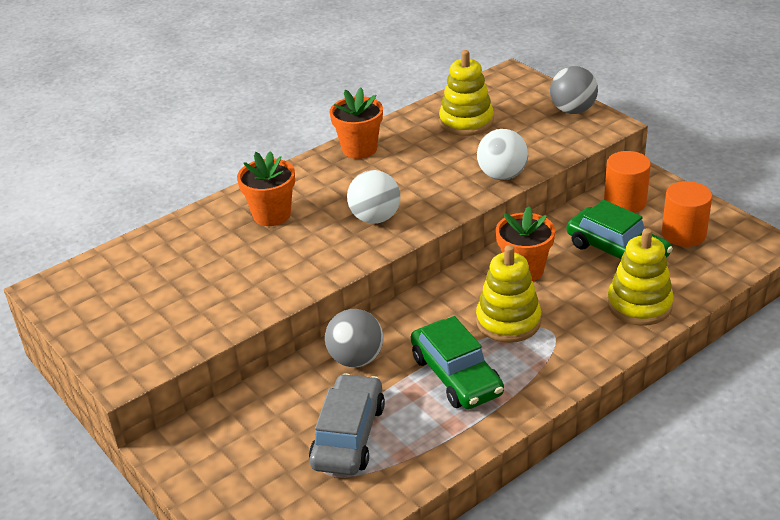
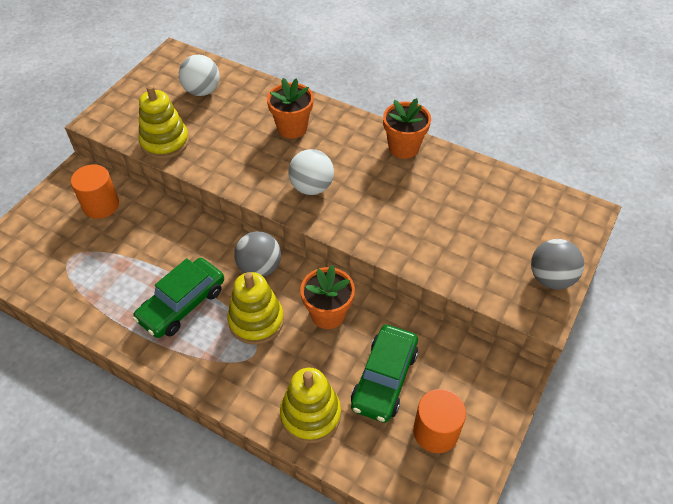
camera: 65 degrees right, 15 degrees up
(348, 435) = (105, 260): grey car -> none
(356, 359) = (184, 238): grey ball -> grey ball (259, 268)
(466, 122) = (483, 203): yellow stacking toy -> yellow stacking toy (165, 142)
(502, 175) = (410, 252): white ball -> white ball (202, 91)
(625, 202) = (465, 368): orange cylinder -> orange cylinder (101, 205)

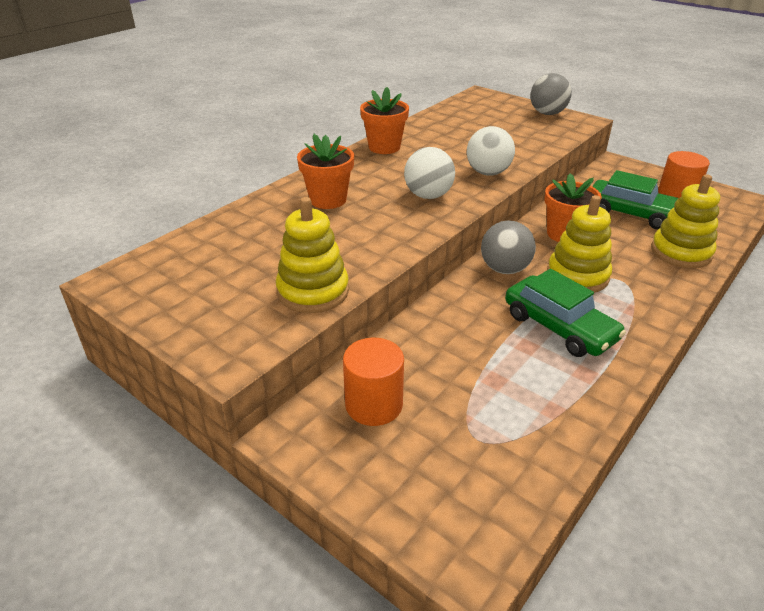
camera: 80 degrees left, 15 degrees down
(202, 91) = (219, 258): white ball -> white ball (488, 173)

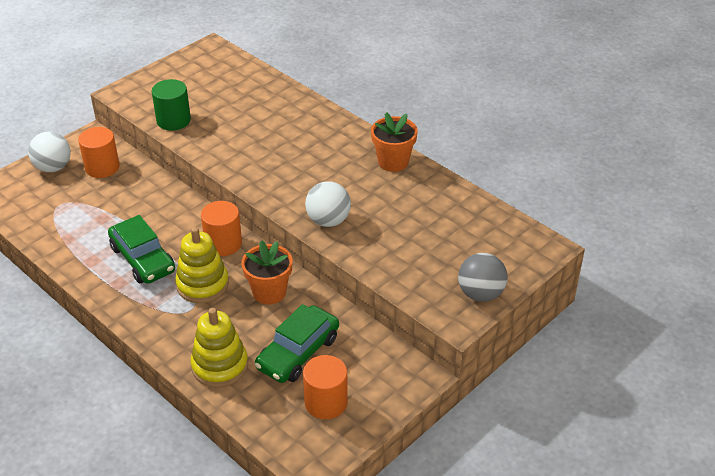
camera: 95 degrees right, 5 degrees up
(313, 291) = (173, 120): yellow stacking toy -> green cylinder
(328, 200) = (294, 128): orange flower pot -> none
(428, 196) = (290, 180): white ball -> white ball (53, 167)
(504, 269) = (223, 244): grey ball -> orange cylinder
(559, 327) = (142, 259): green car -> green car turned 90 degrees counterclockwise

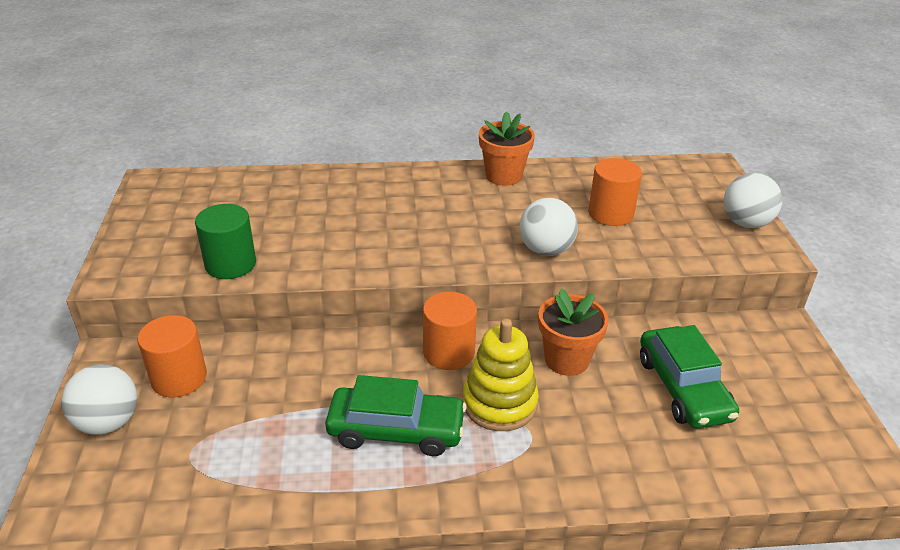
camera: 50 degrees left, 5 degrees down
(220, 366) = (653, 460): yellow stacking toy -> none
(326, 402) = (777, 407): orange cylinder -> orange cylinder (610, 213)
(480, 294) = (745, 223): grey ball -> white ball

